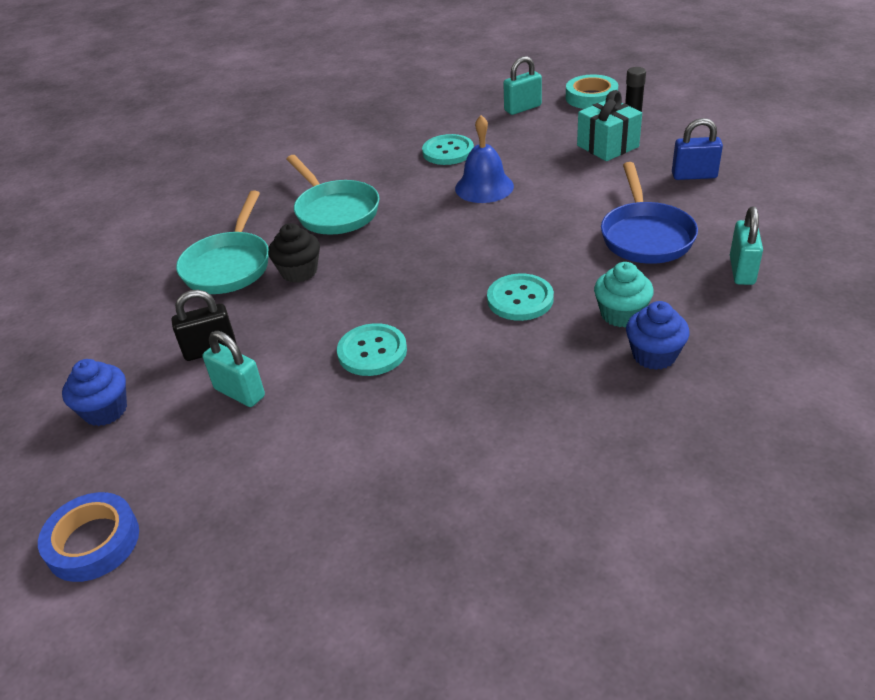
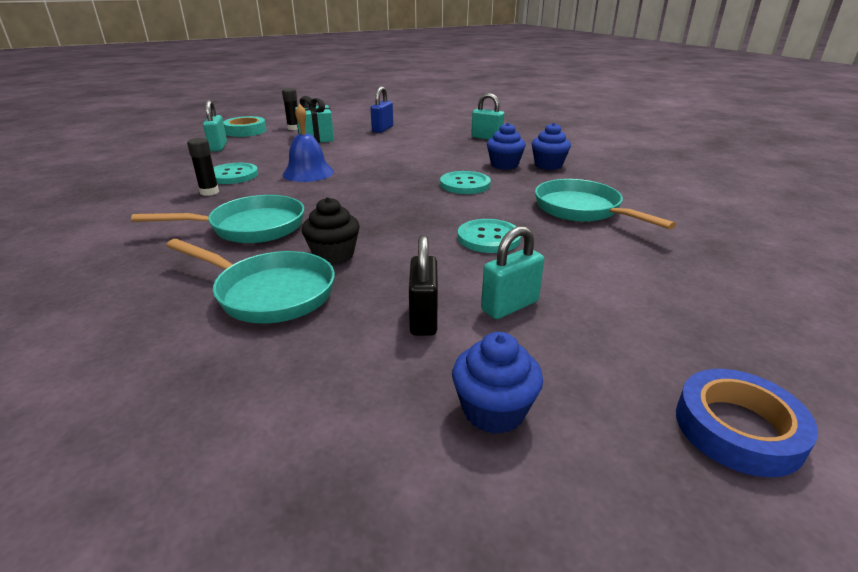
camera: 75 degrees left, 10 degrees down
(399, 159) = (209, 192): none -> black glue stick
(490, 411) = (582, 210): none -> turquoise pan
(621, 314) = (504, 165): turquoise cupcake -> blue cupcake
(645, 235) = (430, 147): blue pan -> none

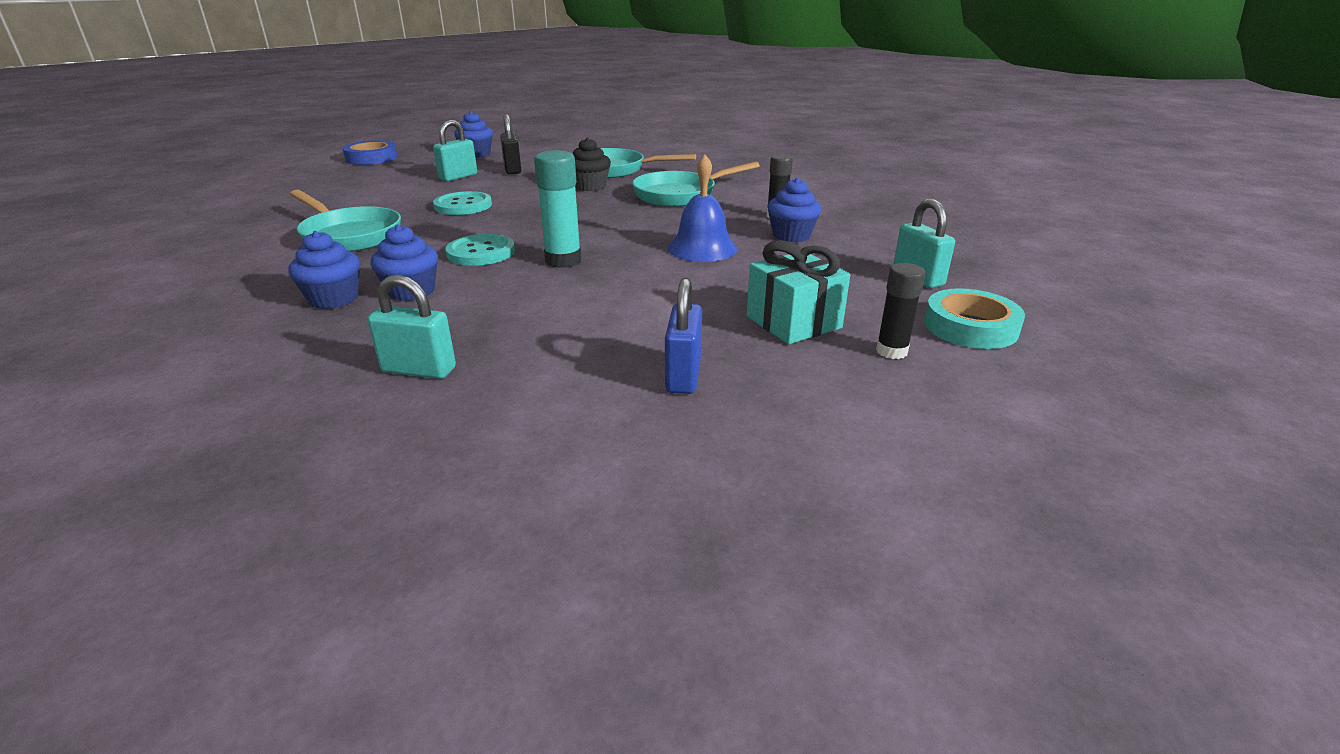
camera: 165 degrees right, 0 degrees up
(233, 175) = (791, 236): turquoise button -> blue cupcake
(408, 173) = (563, 260): none -> turquoise glue stick

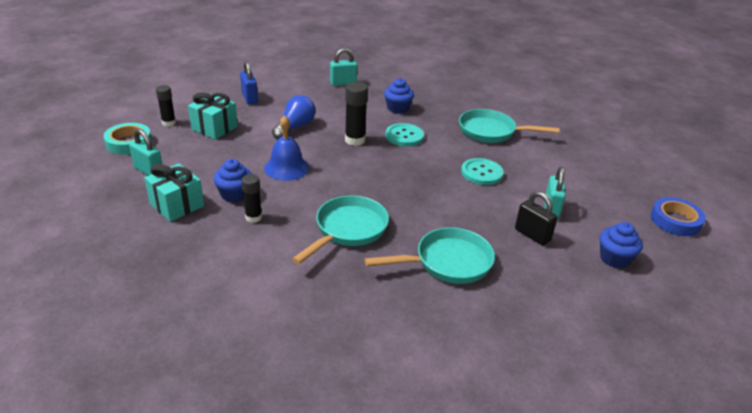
camera: 150 degrees right, 5 degrees up
(334, 299) = (422, 99): blue cupcake -> none
(563, 260) = (355, 140): turquoise glue stick -> black glue stick
(590, 186) = (432, 223): black cupcake -> none
(638, 296) = (295, 127): none -> blue light bulb
(870, 238) = (177, 205): none -> turquoise gift

